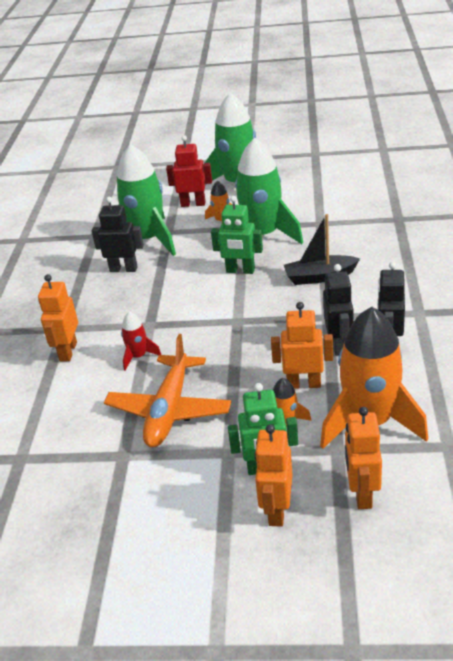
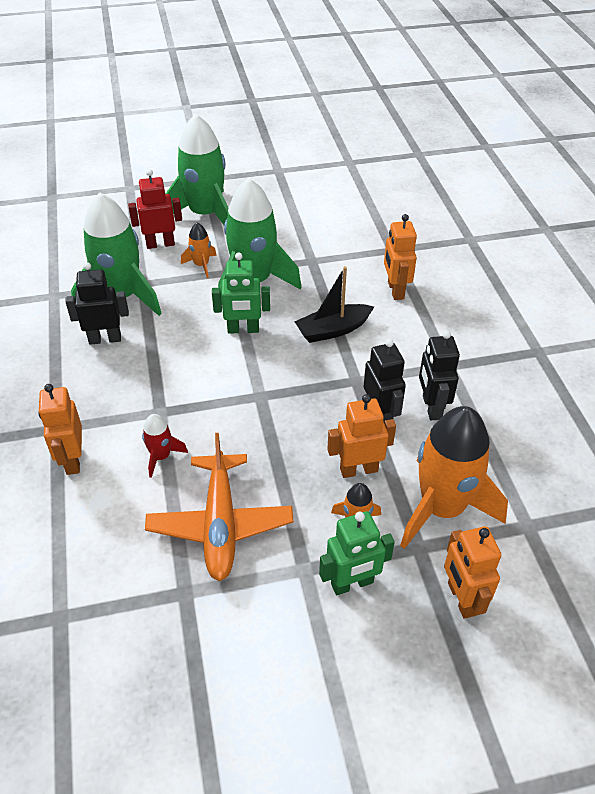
camera: 20 degrees left, 10 degrees up
(276, 510) = (380, 635): orange robot -> orange robot (395, 290)

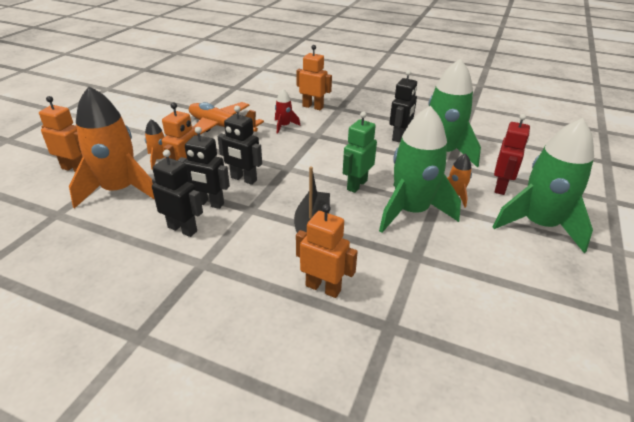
camera: 125 degrees right, 10 degrees down
(316, 417) = (243, 179): none -> black robot
(352, 584) = (136, 145): green robot -> none

